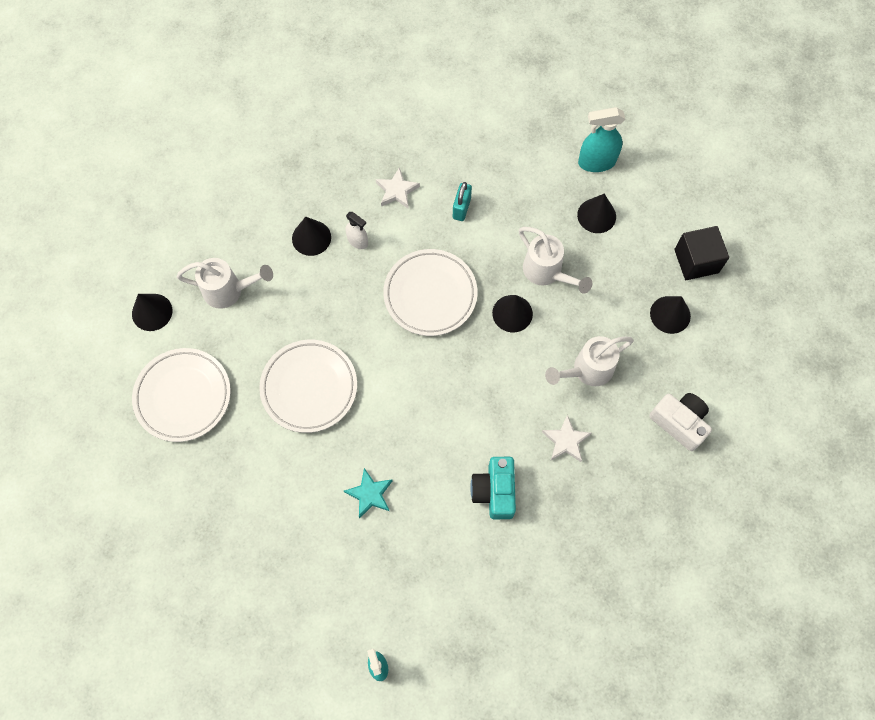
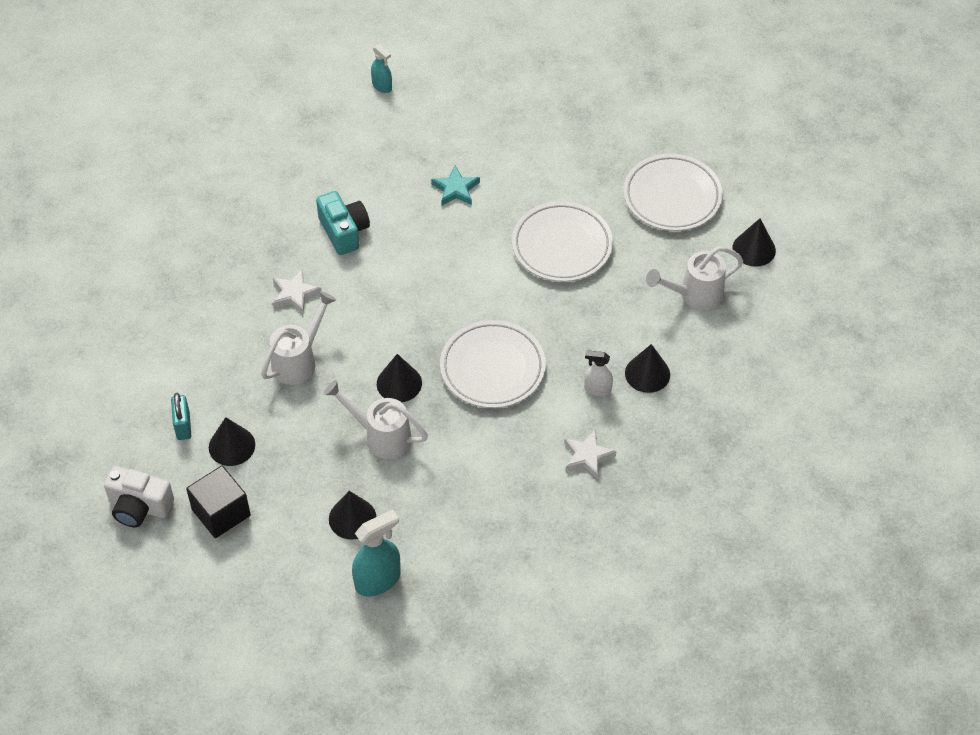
camera: 155 degrees right, 15 degrees down
(461, 208) = (506, 466): turquoise padlock -> turquoise padlock (183, 426)
(679, 423) = (188, 350): white camera -> white camera (139, 506)

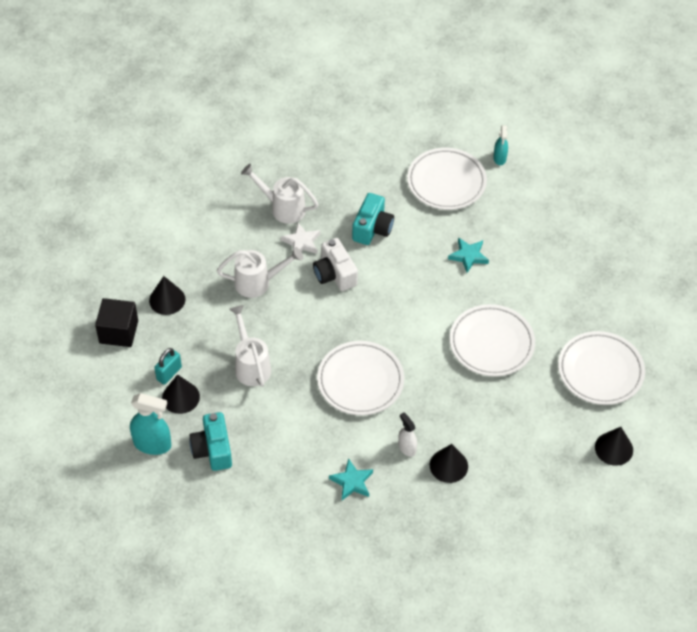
camera: 45 degrees right, 0 degrees up
(139, 506) = (83, 291): white camera -> white camera (335, 274)
(183, 426) = (156, 266): turquoise padlock -> turquoise padlock (169, 373)
(360, 141) = (446, 182): none -> white plate
(399, 383) = (297, 343): black cone -> none
(437, 536) = (213, 449): none -> turquoise camera
(587, 456) = (352, 482): white star -> turquoise star
(694, 294) = (539, 443): white watering can -> white watering can (283, 208)

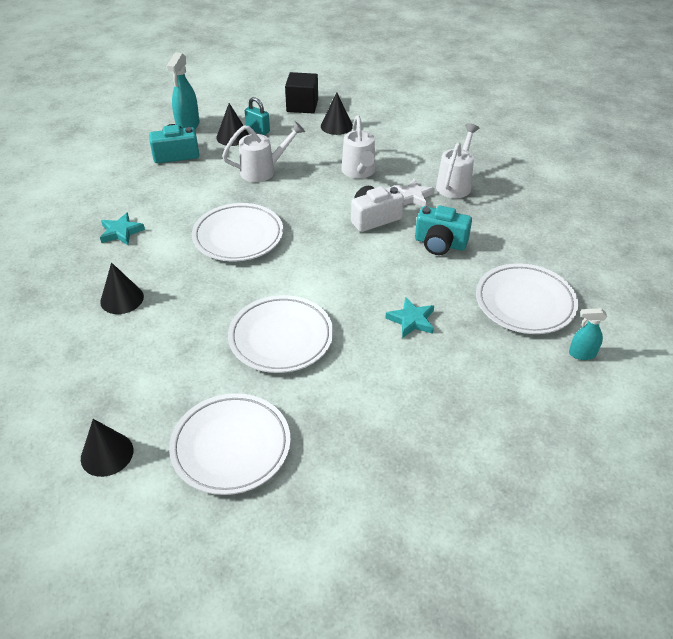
camera: 90 degrees right, 10 degrees down
(406, 448) = (151, 268): white spray bottle -> none

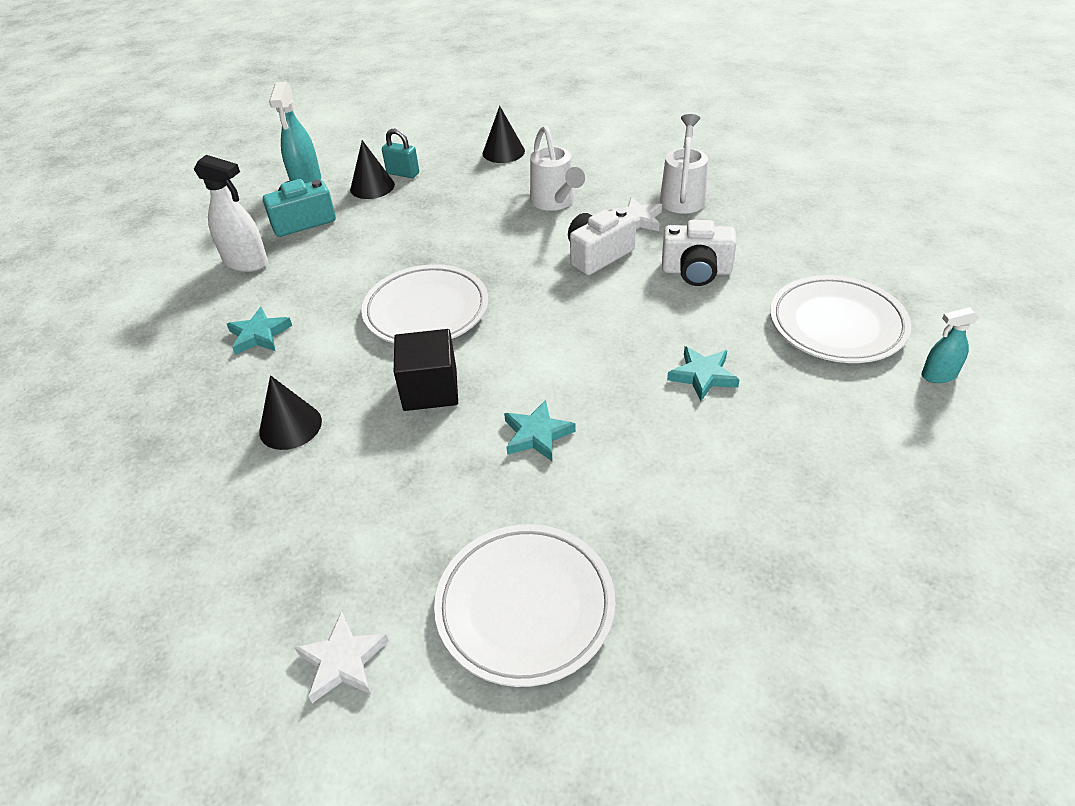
camera: 10 degrees left, 0 degrees up
(107, 454) = (343, 661): black cone -> white star
(128, 178) = (246, 263): none -> white spray bottle
(263, 171) = (429, 222): white watering can -> none
(281, 338) = (537, 435): white plate -> turquoise star
(302, 105) = (449, 135): black cube -> black cube (430, 389)
(440, 243) = (696, 271): turquoise camera -> white camera

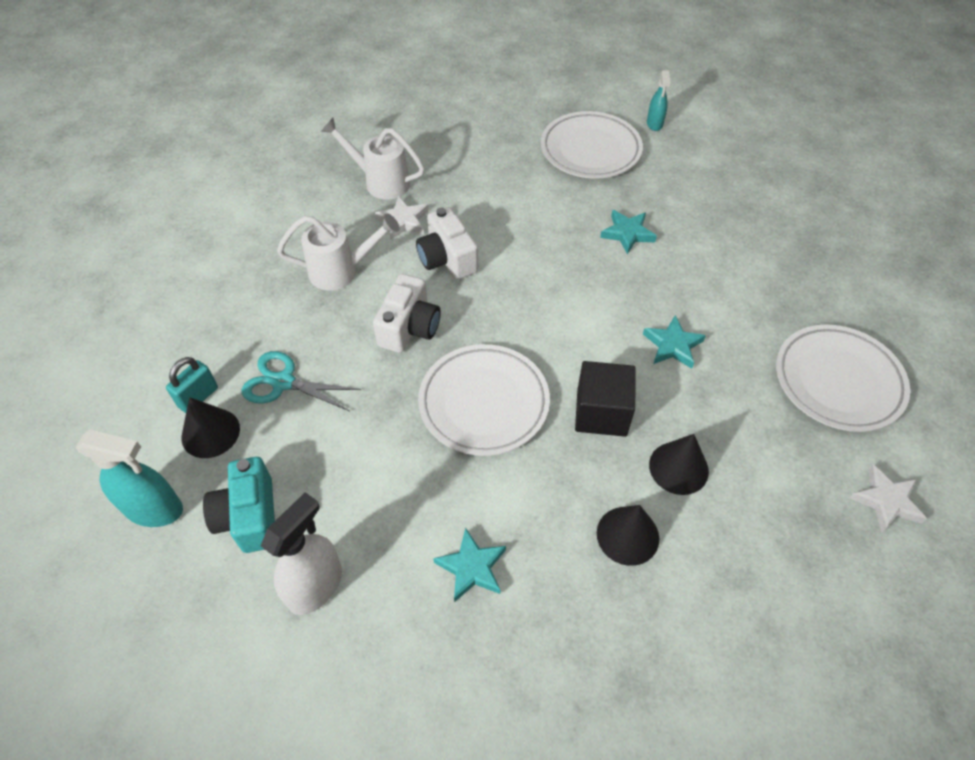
camera: 80 degrees left, 10 degrees up
(425, 204) = (283, 382): none -> turquoise scissors
(503, 152) = (212, 295): black cone -> black cone (678, 468)
(696, 271) = (497, 203): white camera -> white camera (409, 328)

